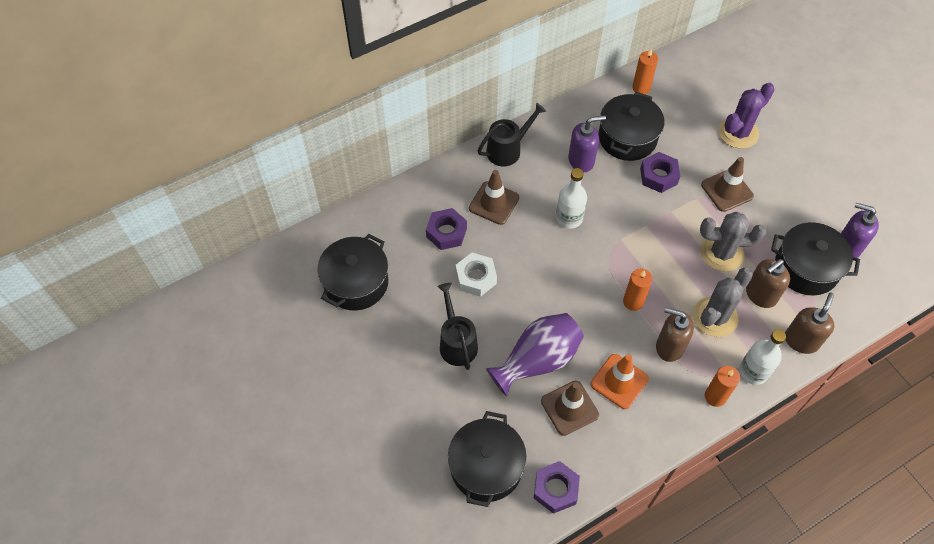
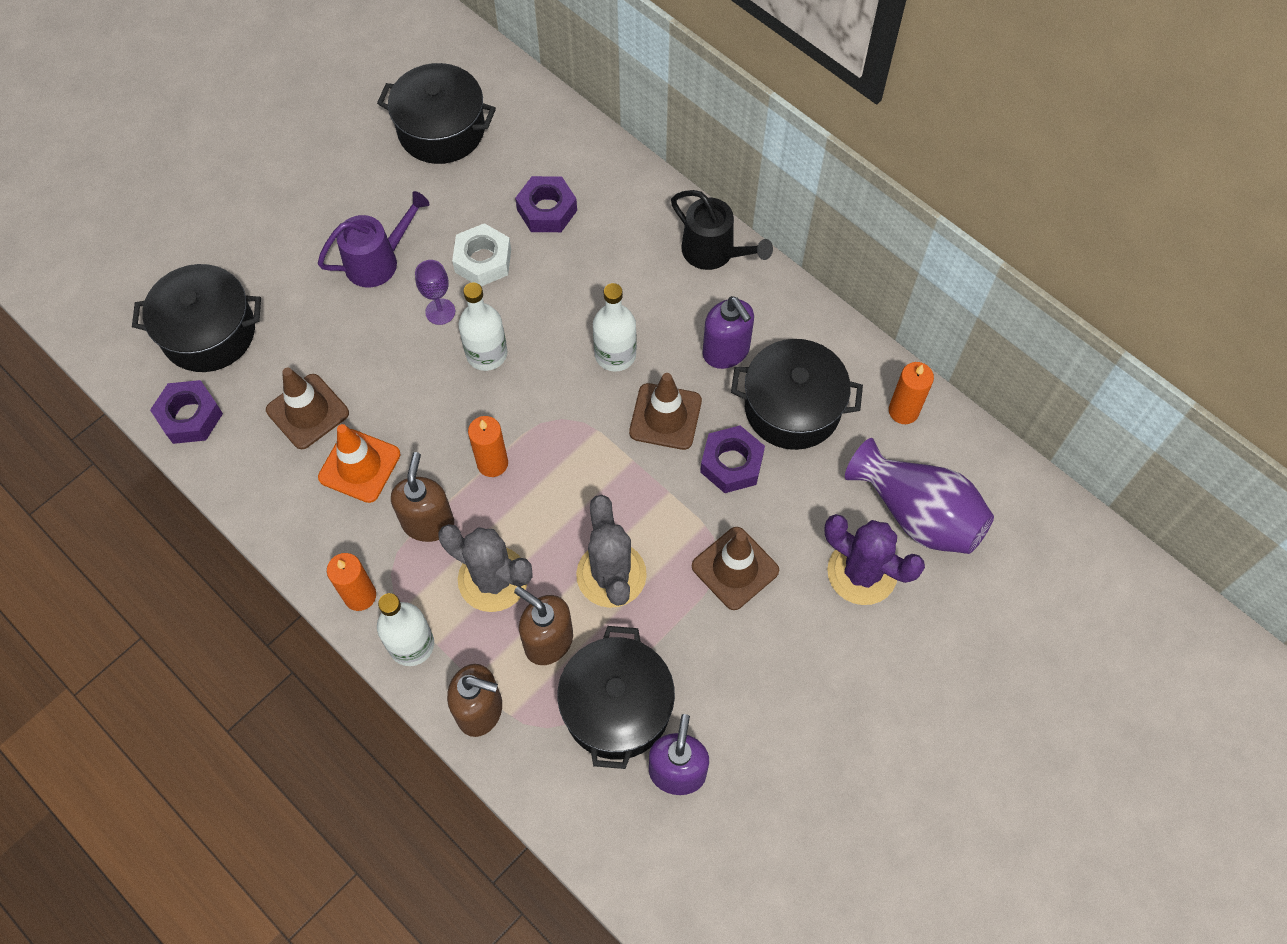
camera: 75 degrees right, 5 degrees up
(457, 343) = (378, 261): black watering can -> purple watering can
(494, 203) = (613, 255): brown traffic cone -> brown traffic cone (665, 417)
(510, 311) = (440, 311): none -> purple goblet
(537, 360) = (371, 360): purple vase -> purple vase (917, 513)
(550, 289) = (486, 354): none -> white bottle

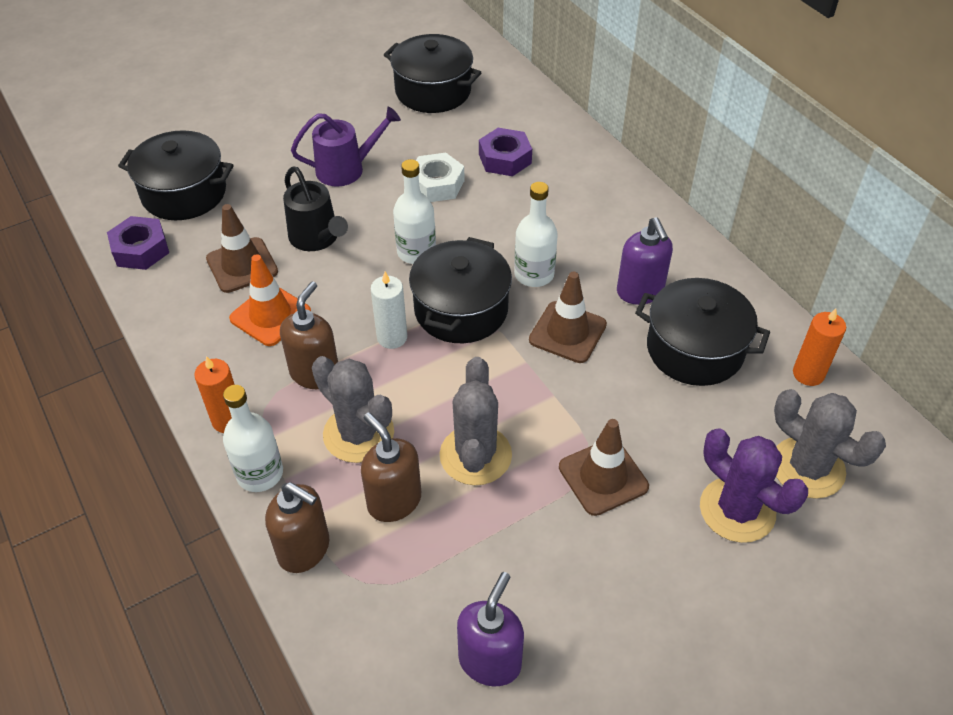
camera: 15 degrees right, 15 degrees down
(440, 311) = (386, 214): purple goblet -> none
(492, 463) = (392, 337): orange candle -> white candle
(617, 707) = (444, 580): black pot -> black pot (461, 309)
(713, 252) = (647, 214): black watering can -> black watering can (317, 238)
(731, 463) = (622, 384): purple nut -> none
(917, 513) = (807, 468): purple vase -> grey cactus

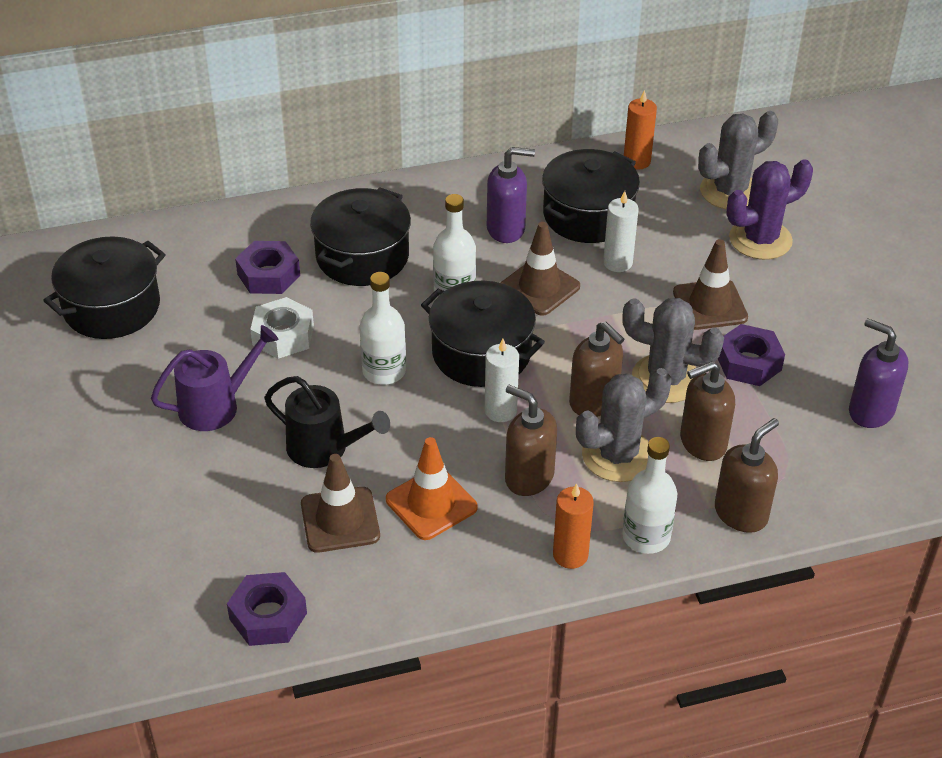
camera: 75 degrees left, 5 degrees down
(184, 193) = (180, 564): black pot -> black pot (362, 256)
(317, 238) = (324, 448): black watering can -> black watering can turned 45 degrees clockwise
(346, 169) = (216, 406): purple watering can -> purple watering can turned 60 degrees clockwise
(424, 403) = (594, 402): none -> brown soap dispenser
(526, 526) = (748, 362): none -> purple nut
(633, 386) = (617, 263): none -> white candle

